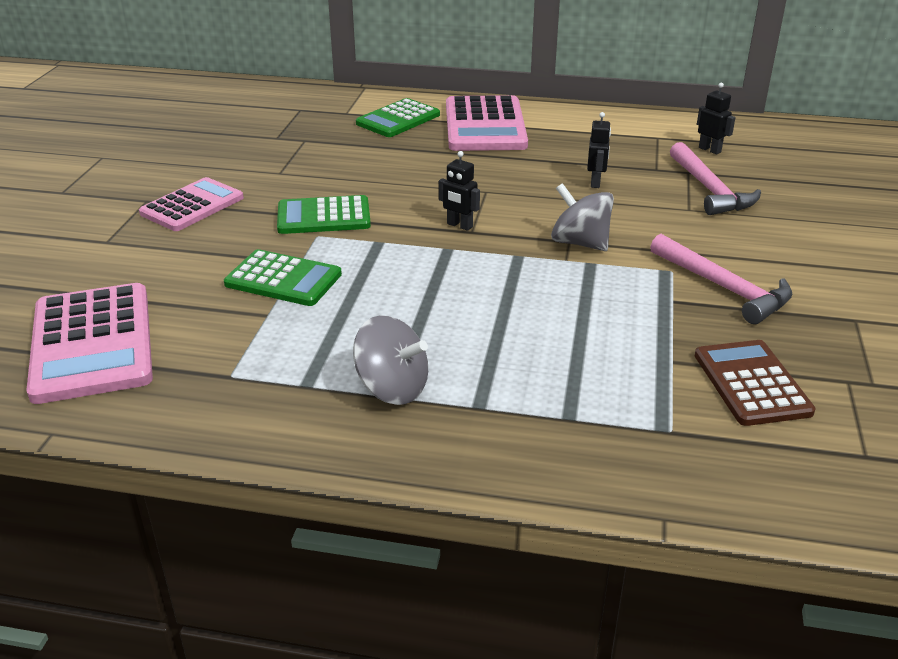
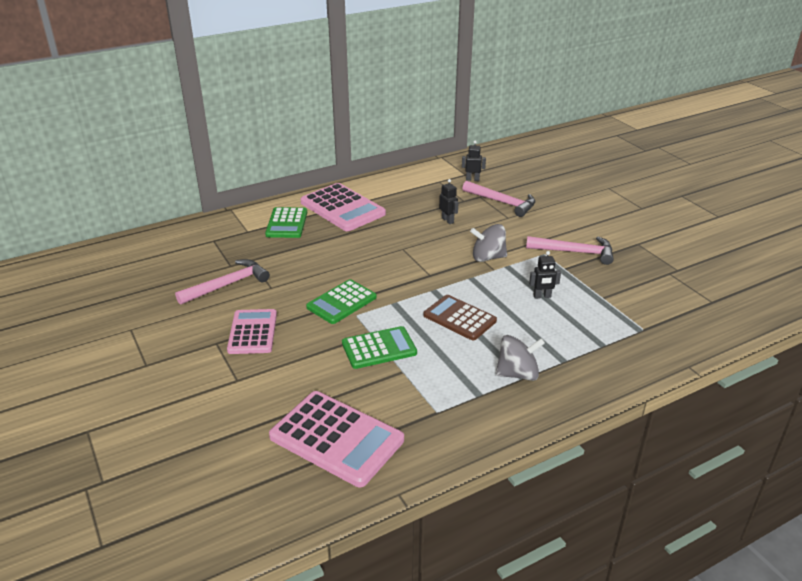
camera: 40 degrees left, 0 degrees up
(244, 153) = (227, 285): none -> pink hammer
(459, 225) = (419, 274): black robot -> black robot (542, 296)
(751, 383) = (642, 292): brown calculator -> brown calculator (459, 318)

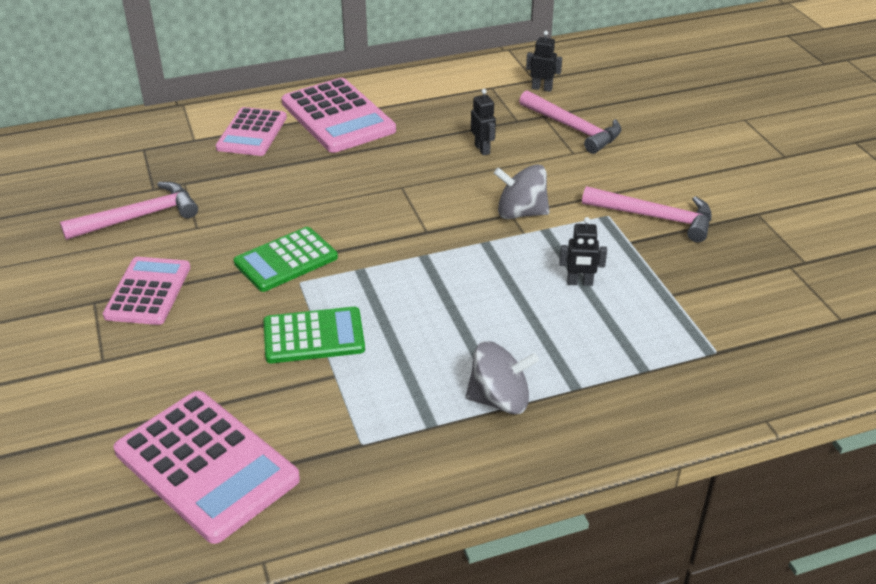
camera: 10 degrees right, 5 degrees up
(287, 223) = (252, 133): green calculator -> pink calculator
(459, 318) = (445, 303): brown calculator -> none

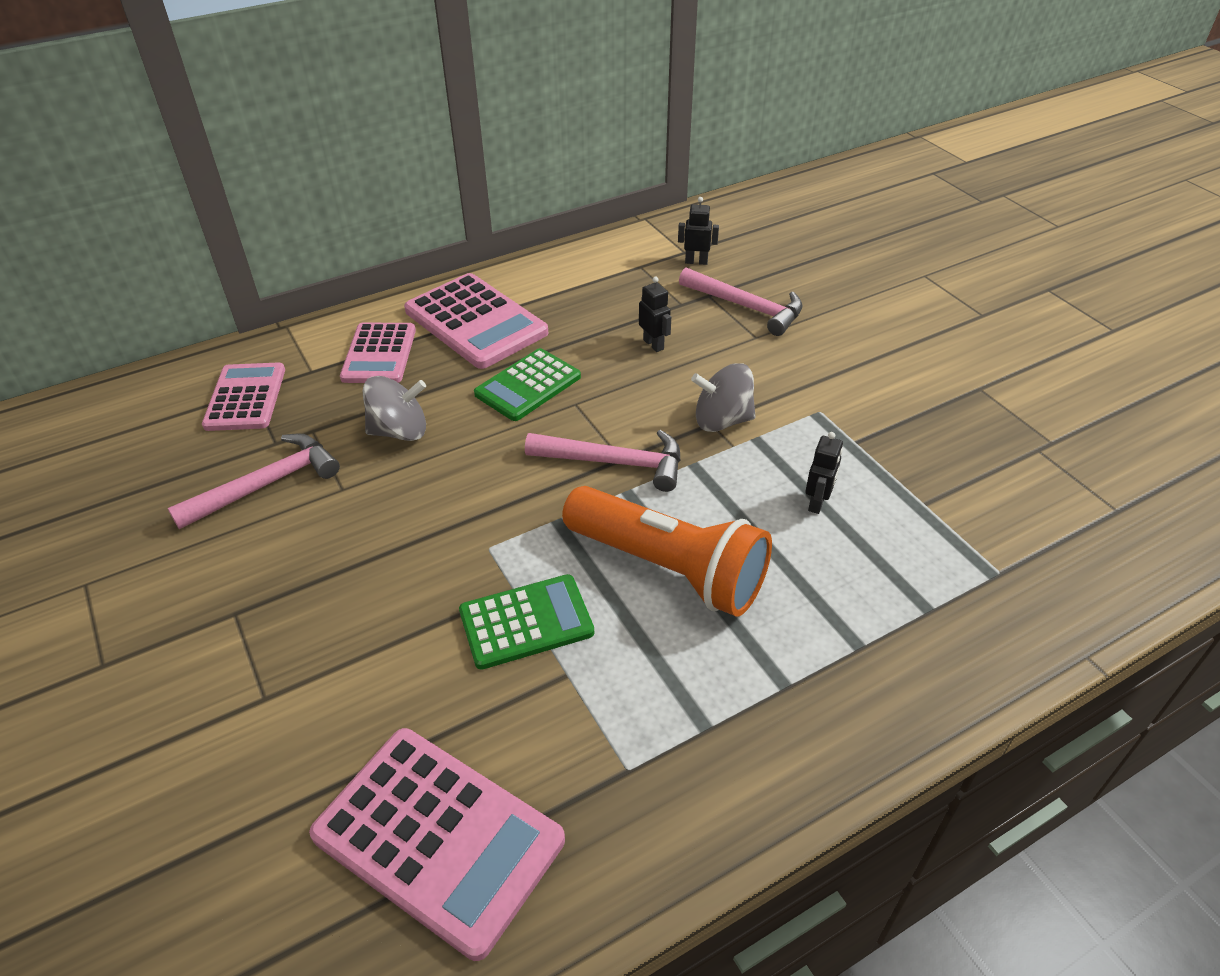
camera: 10 degrees left, 5 degrees up
(148, 291) = (301, 588): pink calculator -> pink calculator (245, 398)
(286, 260) = (464, 520): green calculator -> green calculator (528, 385)
(439, 314) = (668, 568): none -> orange flashlight
(500, 400) = (776, 678): grey spinning top -> grey spinning top (399, 431)
(580, 282) = (817, 503): black robot -> black robot turned 60 degrees counterclockwise
(655, 217) = (872, 407): pink hammer -> pink hammer (614, 462)

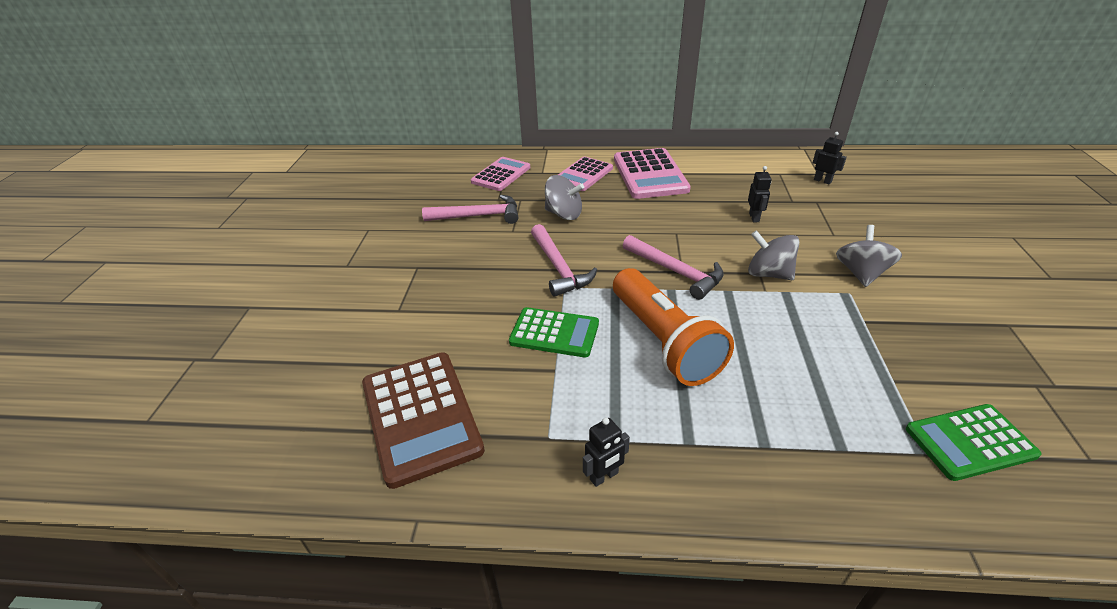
camera: 35 degrees right, 5 degrees down
(438, 837) = (421, 416): pink calculator -> brown calculator
(528, 385) = (654, 215): green calculator -> green calculator (970, 442)
(746, 307) = (840, 216): pink hammer -> pink hammer (559, 267)
(815, 380) = (861, 273): none -> grey spinning top
(817, 503) = (802, 346): black robot -> black robot (604, 476)

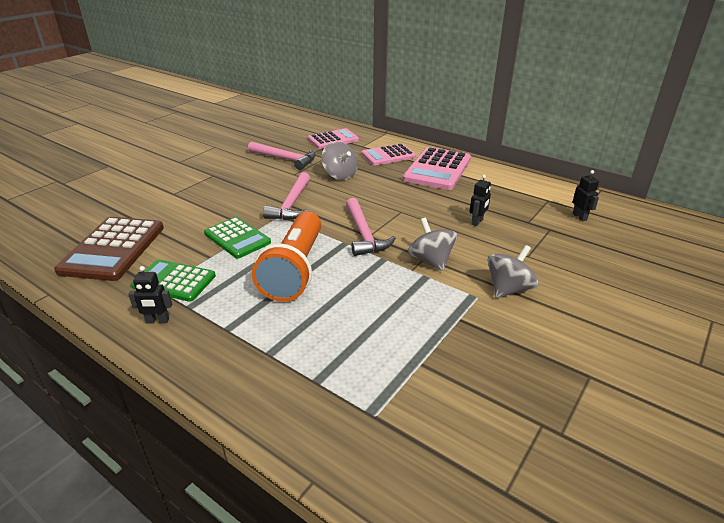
camera: 30 degrees right, 5 degrees down
(970, 442) = (418, 427): green calculator -> green calculator (174, 281)

